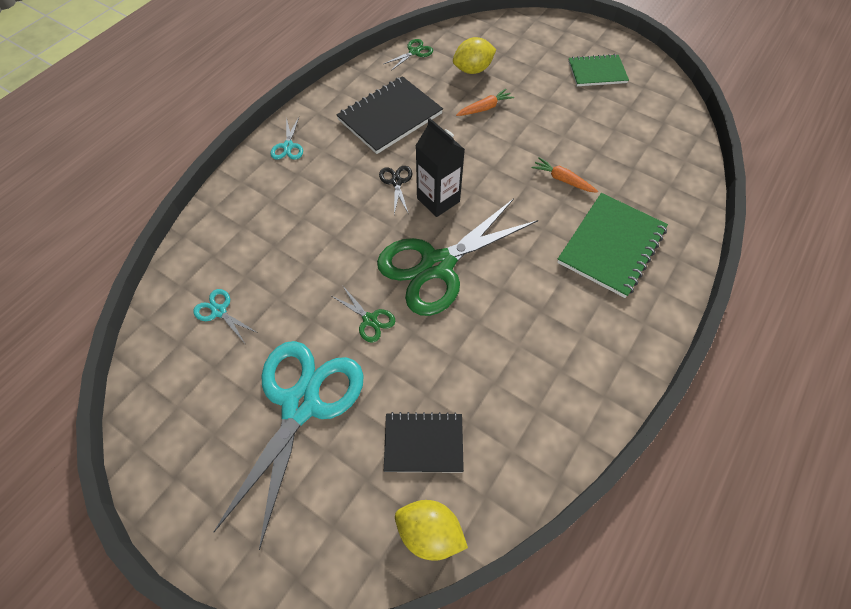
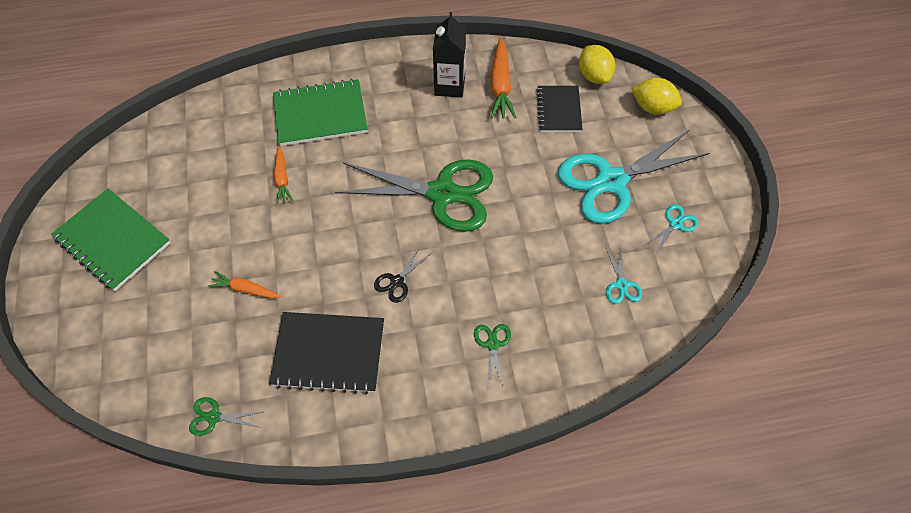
camera: 135 degrees left, 0 degrees up
(288, 146) = (446, 401): turquoise scissors -> turquoise scissors (675, 224)
(370, 320) = (523, 195): green scissors -> green scissors (492, 344)
(423, 443) = (559, 110): black notebook -> black notebook turned 45 degrees clockwise
(438, 200) = (385, 239): black carton -> black carton (449, 86)
(472, 70) = (197, 341): yellow lemon -> yellow lemon (653, 107)
(509, 419) = (500, 85): none -> orange carrot
(597, 72) = (113, 241): green notebook -> green notebook, size x1.56

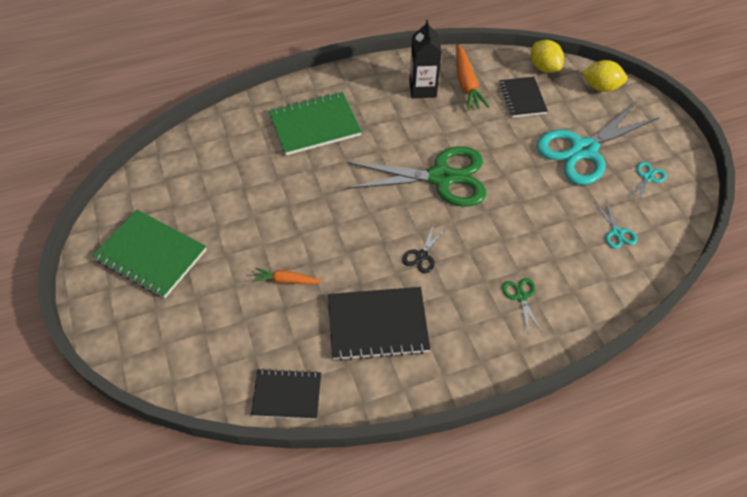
camera: 10 degrees left, 5 degrees down
(214, 417) = (287, 395): green scissors -> black notebook
(282, 179) = (295, 182): orange carrot -> none

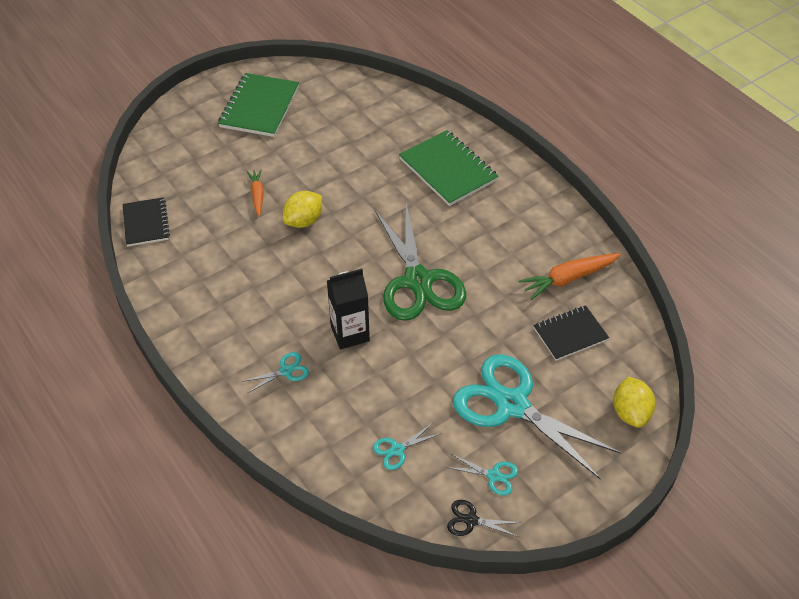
camera: 75 degrees right, 5 degrees down
(377, 325) = (226, 267): black notebook -> none
(422, 89) = (540, 242): black carton -> black carton (350, 333)
(422, 256) = (312, 284): black scissors -> black scissors (471, 520)
(521, 296) = (286, 371): green scissors -> turquoise scissors
(544, 67) = (635, 349): yellow lemon -> yellow lemon (304, 221)

